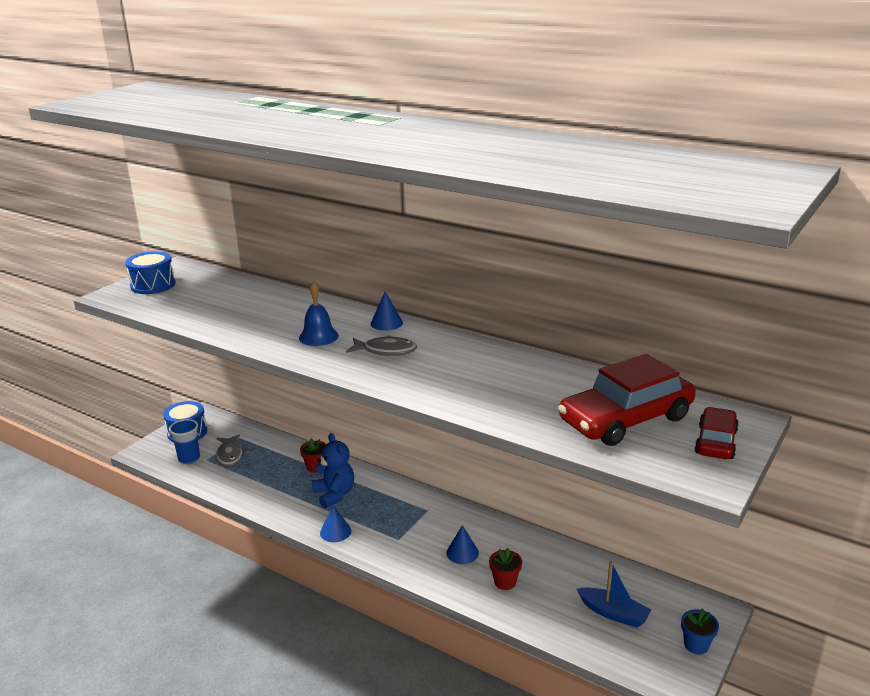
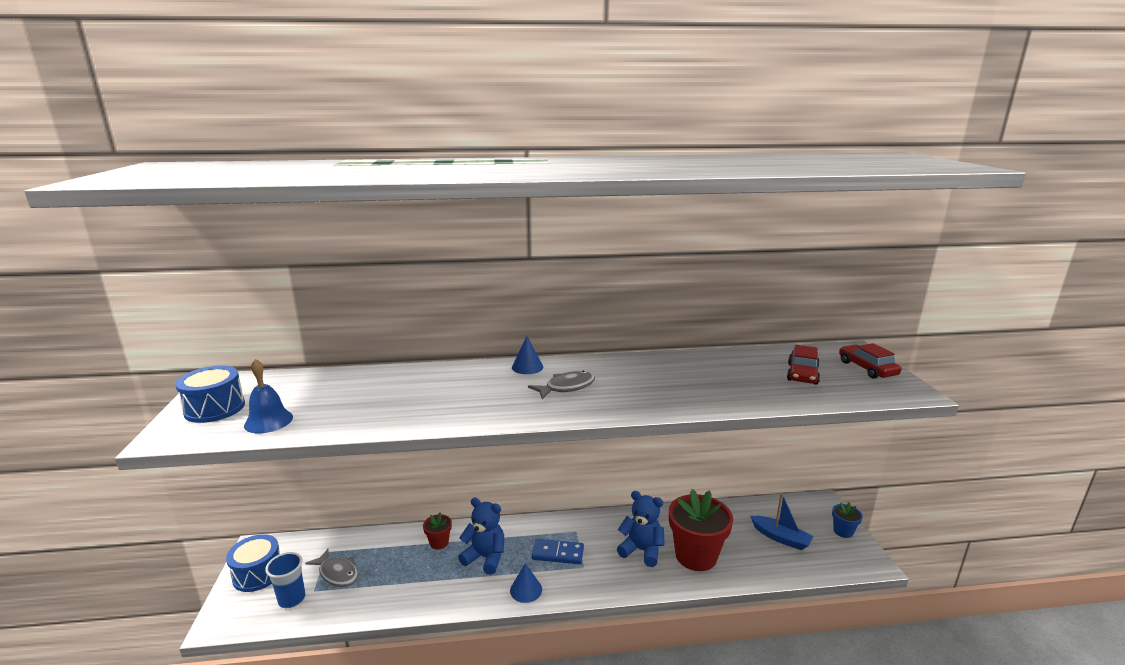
camera: 40 degrees left, 5 degrees down
(318, 336) = (488, 396): blue bell -> blue bell (268, 421)
(391, 519) = (558, 553): none -> blue domino
(462, 553) = (641, 550): blue cone -> blue teddy bear
(505, 582) = (696, 556): red flower pot -> red flower pot, size x2.12
(614, 613) = (781, 538): blue boat -> blue boat turned 45 degrees clockwise
(625, 419) = (802, 374): red car -> red car, size x0.55

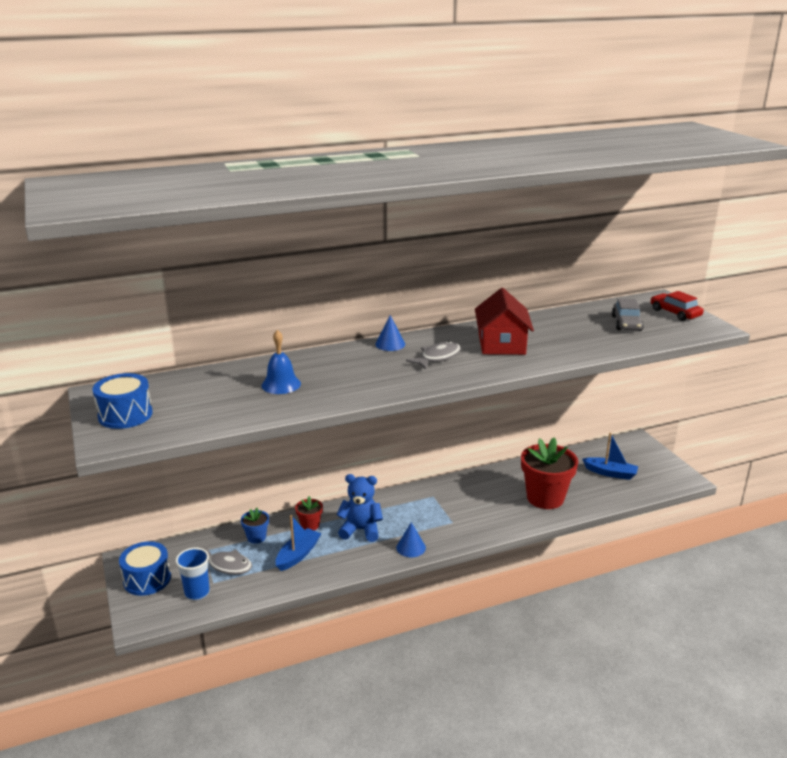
camera: 15 degrees left, 5 degrees up
(268, 421) = (190, 418): blue bell -> blue bell (281, 384)
(409, 575) = (298, 555): none -> blue boat
(558, 553) = (425, 516): blue domino -> none
(641, 550) = (497, 501): blue teddy bear -> none
(645, 381) = (501, 344): none -> red house
(802, 374) = (626, 323): red car -> grey car
(843, 531) = (659, 460): blue flower pot -> blue flower pot (256, 537)

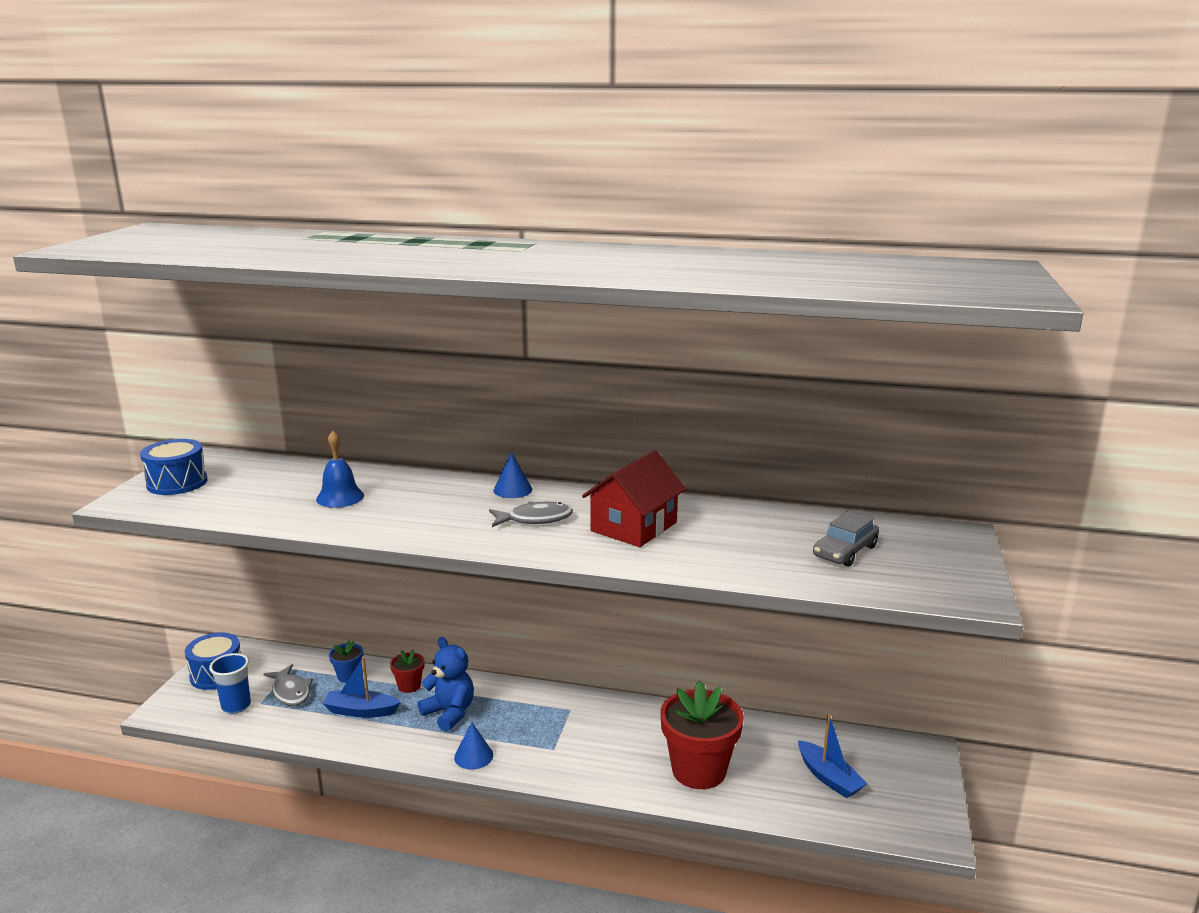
camera: 35 degrees right, 5 degrees down
(298, 555) = (361, 711): blue boat -> blue boat turned 150 degrees counterclockwise
(675, 313) = (946, 559): red car -> none

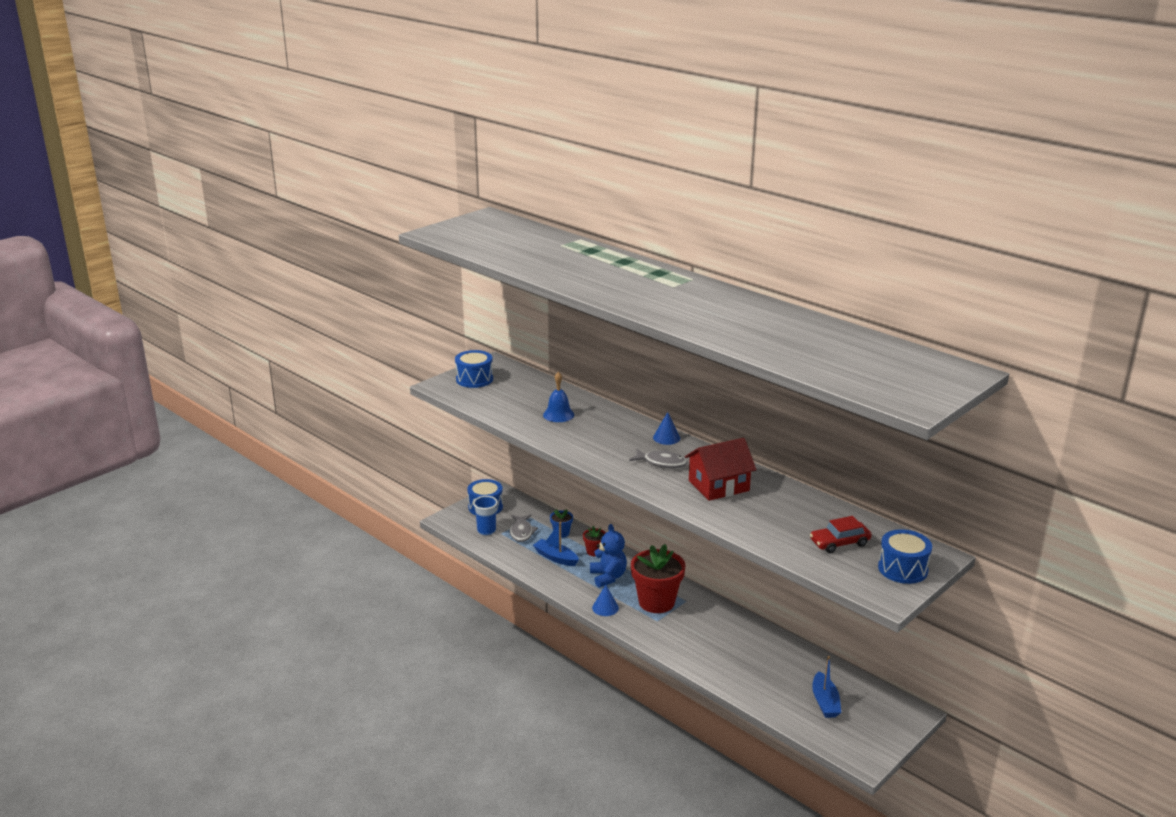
camera: 30 degrees right, 5 degrees up
(699, 770) = (740, 666): red flower pot -> red flower pot (656, 602)
(845, 551) = (839, 543): grey car -> red car
(945, 559) = (902, 569): none -> blue drum

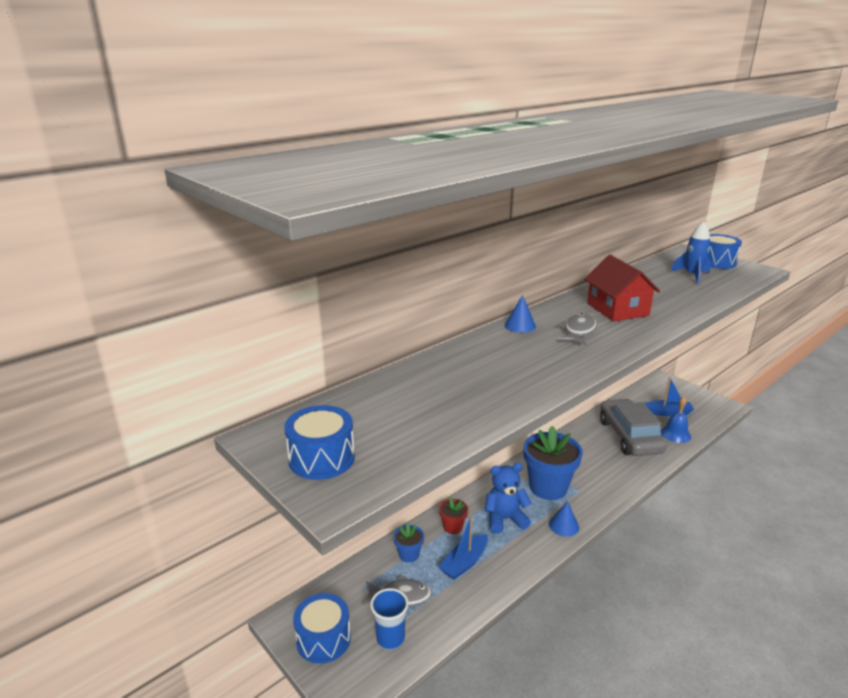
camera: 85 degrees left, 0 degrees up
(558, 414) = (460, 386): blue bell -> blue bell (675, 434)
(656, 602) = (548, 487): red flower pot -> blue flower pot
(760, 664) = (629, 436): none -> grey car
(839, 543) = (692, 276): red car -> blue rocket

